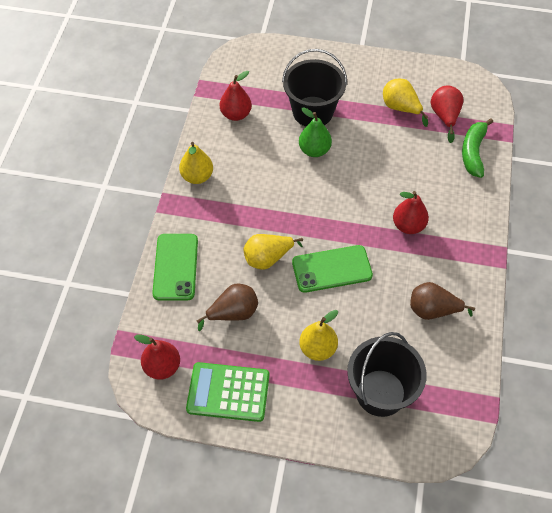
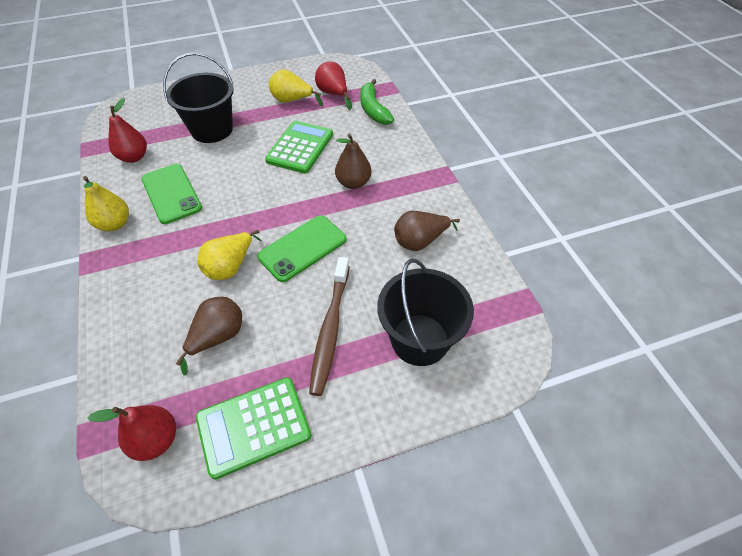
camera: 30 degrees left, 5 degrees down
(175, 267) = (126, 320): green phone -> green phone (171, 193)
(314, 150) = (229, 158): green pear -> none
(318, 349) = (330, 328): yellow pear -> brown toothbrush
(381, 166) = (300, 147): none -> green calculator
(408, 225) = (353, 183): red pear -> brown pear

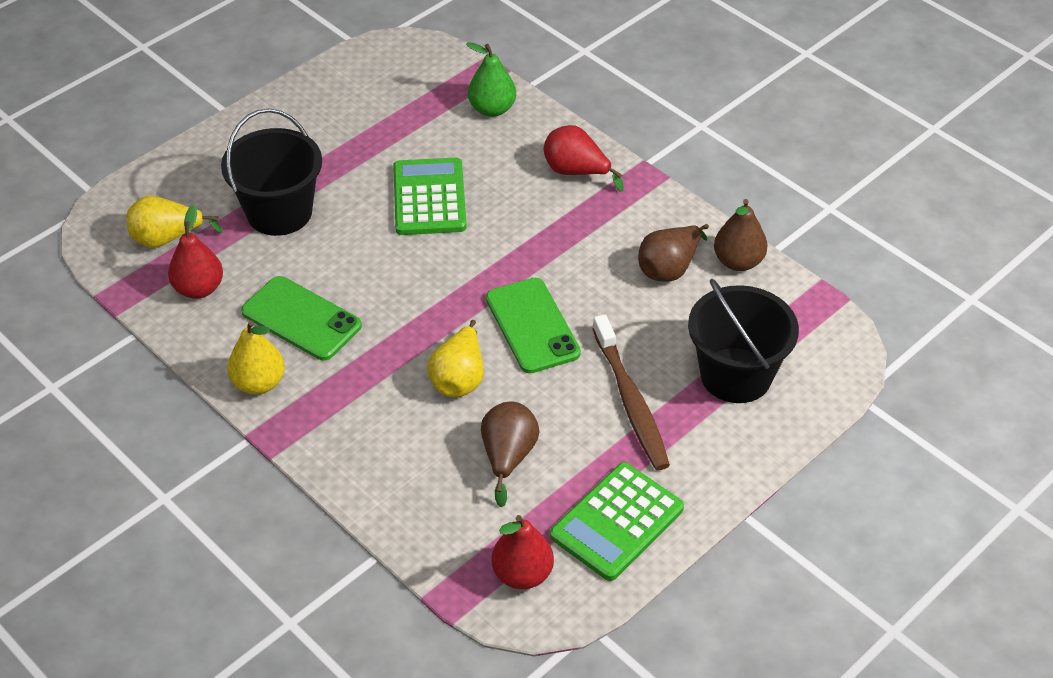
camera: 25 degrees left, 5 degrees down
(292, 101) = (363, 131): yellow pear -> yellow pear (167, 239)
(302, 248) = (532, 326): green phone -> green phone turned 45 degrees counterclockwise
(333, 94) = (417, 102): red pear -> red pear (576, 172)
(353, 183) = (537, 223): brown pear -> brown pear (738, 261)
(373, 110) = (492, 109): green banana -> green pear

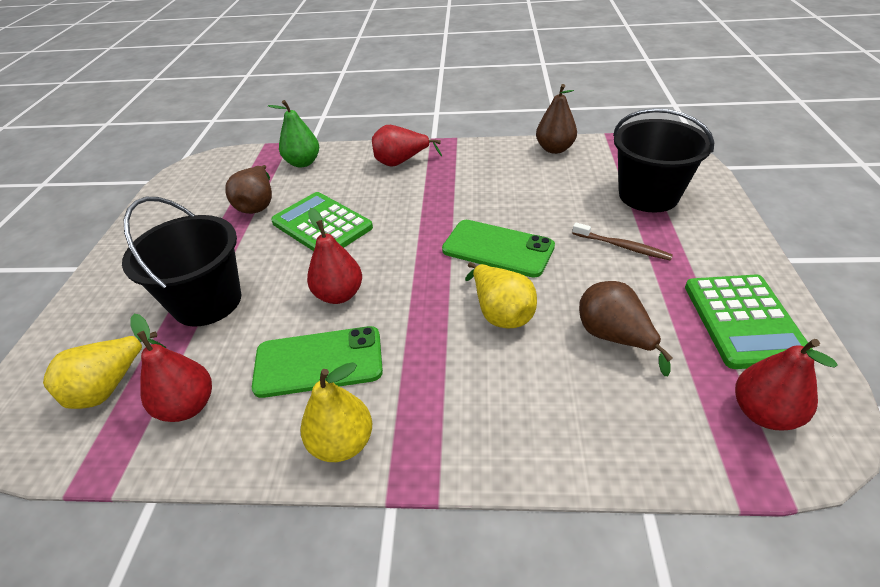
camera: 40 degrees left, 5 degrees down
(370, 276) = (339, 295): none -> red pear
(630, 401) = (622, 246): brown toothbrush -> brown toothbrush, size x0.59
(669, 268) = (526, 172): brown pear -> brown pear (257, 205)

